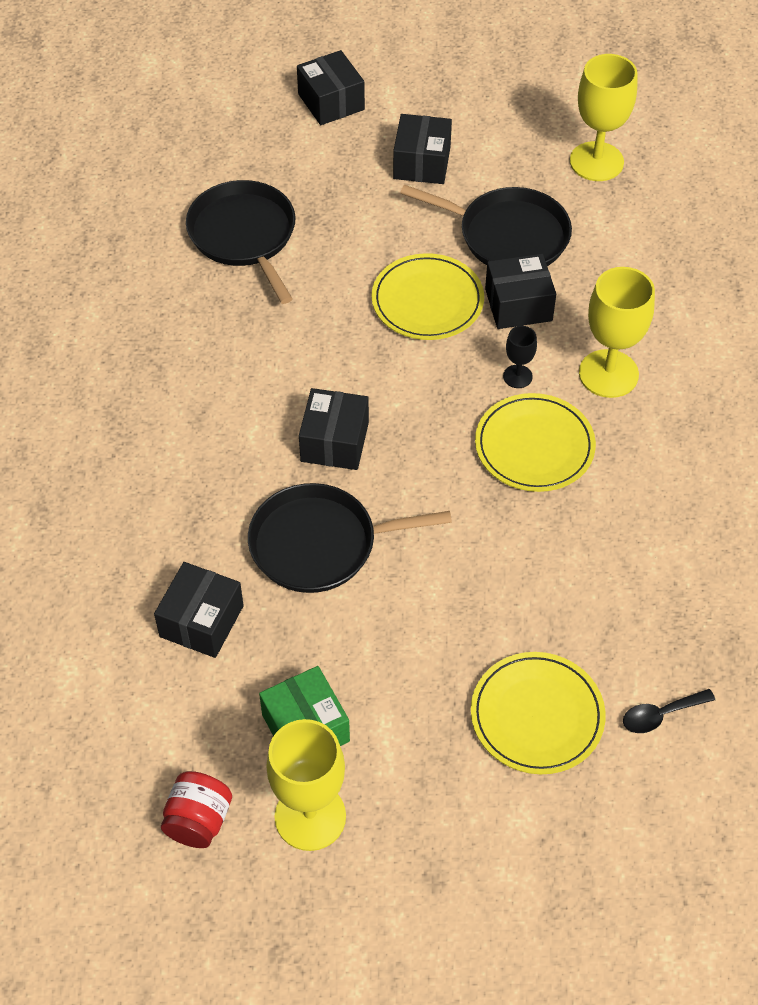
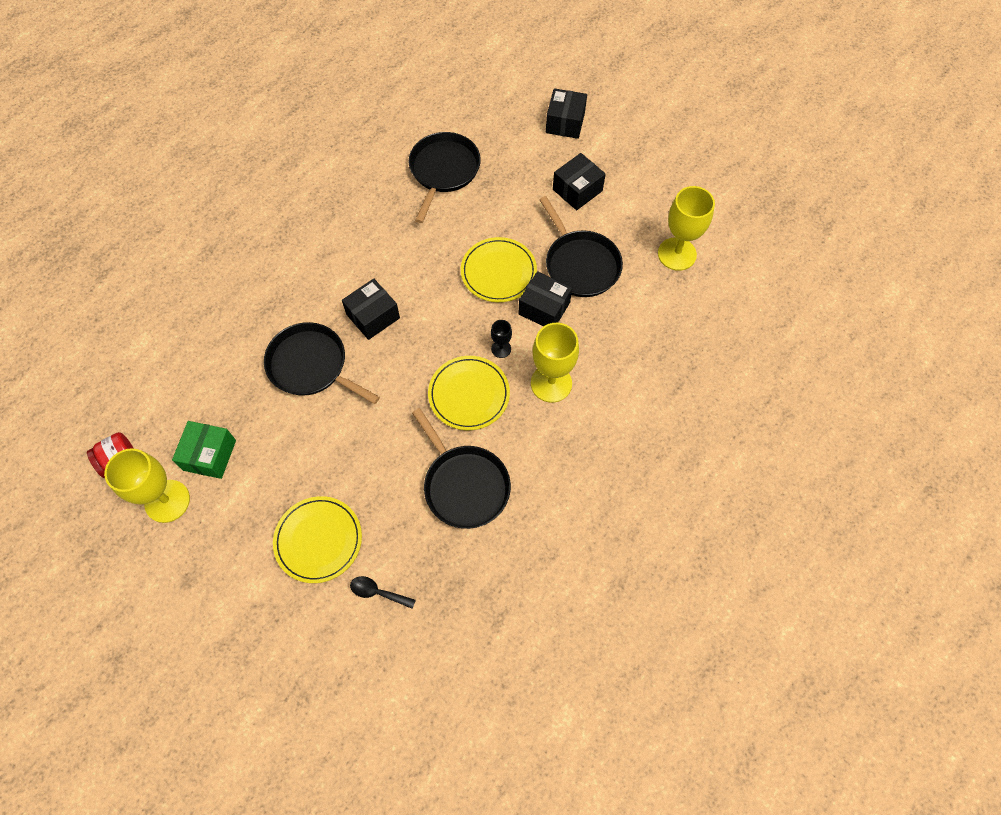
camera: 40 degrees right, 10 degrees up
(201, 621) = (220, 363): black box -> none
(631, 539) = (464, 485): none -> black pan

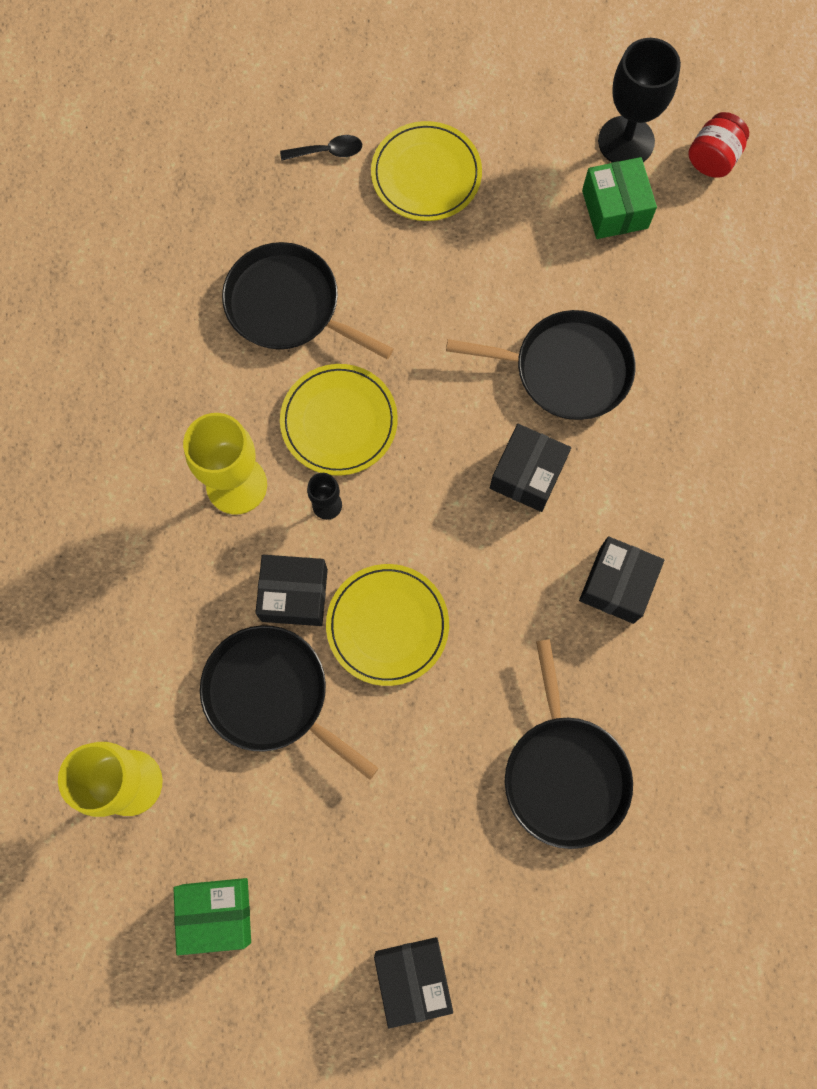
camera: 155 degrees right, 10 degrees up
(167, 501) = (626, 141): yellow goblet -> black goblet
(577, 190) = (332, 836): black box -> black box (617, 585)
(652, 181) = (216, 913): none -> green box

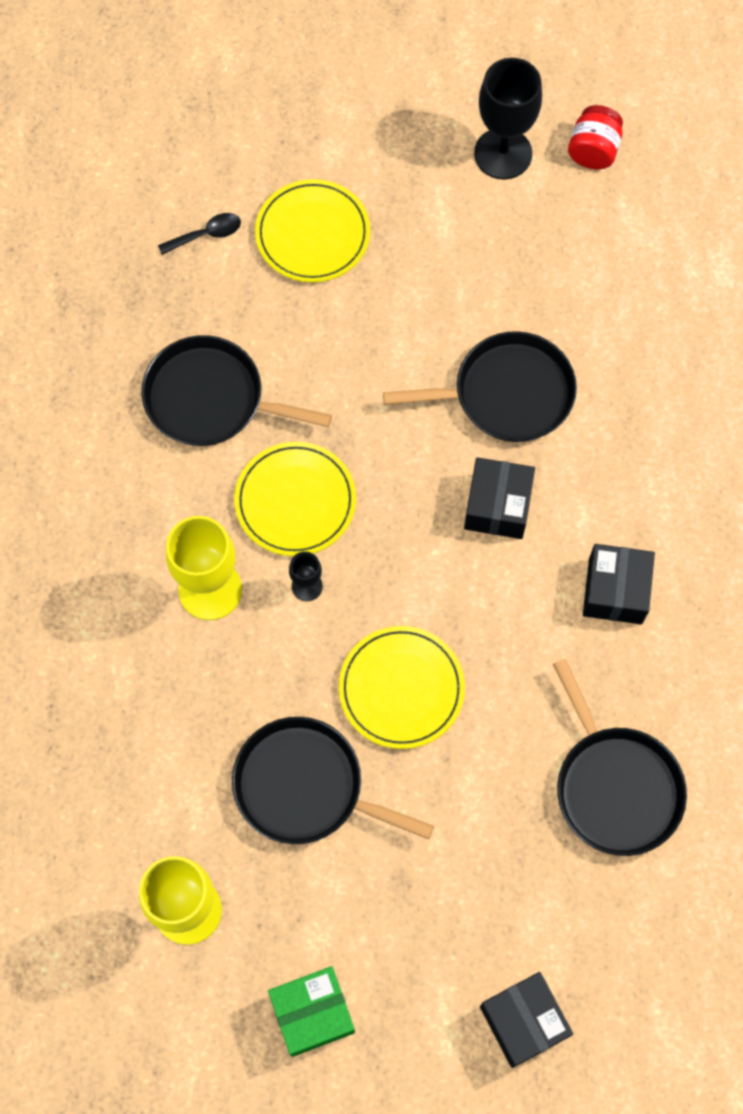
camera: 15 degrees left, 5 degrees down
(294, 595) = (300, 683): black box -> none
(615, 209) = (511, 224): green box -> none

